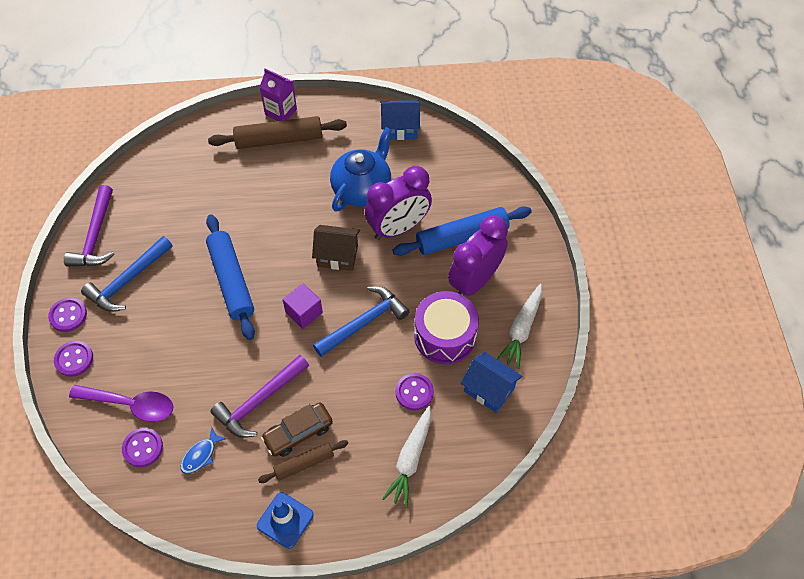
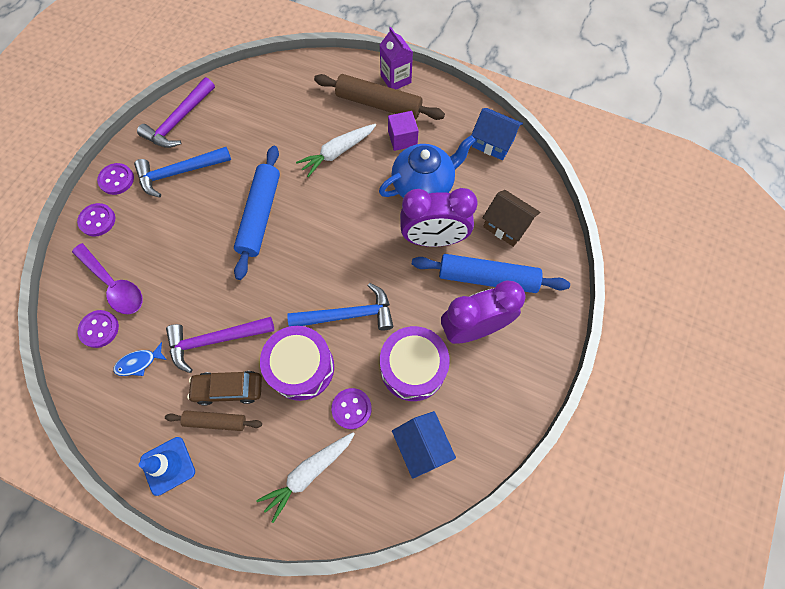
camera: 30 degrees right, 10 degrees up
(304, 312) = (302, 277): purple cube -> purple cube (402, 138)
(337, 256) = (363, 238): brown house -> brown house (506, 226)
(351, 383) = (301, 367): none -> purple drum
(521, 329) = (490, 402): white carrot -> white carrot (337, 152)

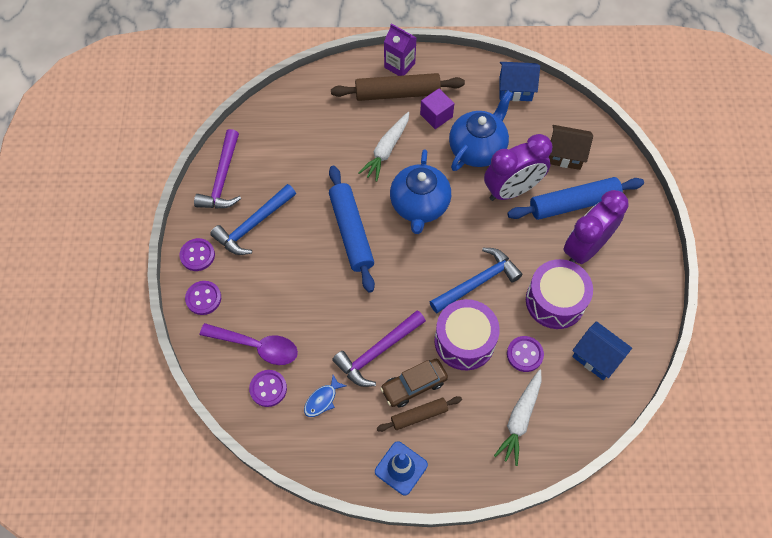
camera: 25 degrees left, 5 degrees down
(337, 217) = (419, 206): none -> blue teapot

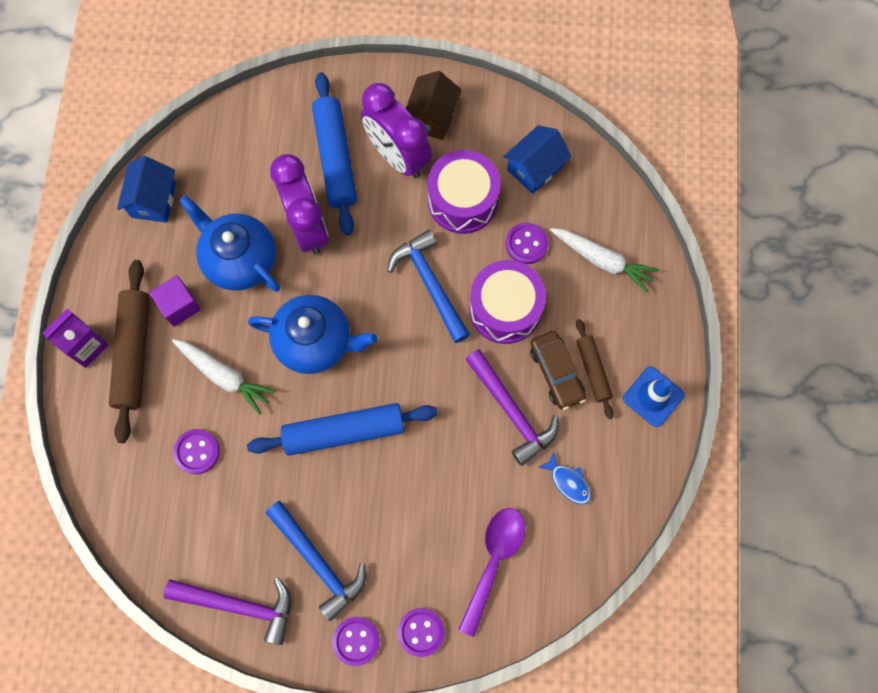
camera: 85 degrees left, 10 degrees up
(268, 389) = (550, 548): purple button -> purple button (197, 452)
(565, 155) = (264, 156): brown house -> brown house (432, 117)

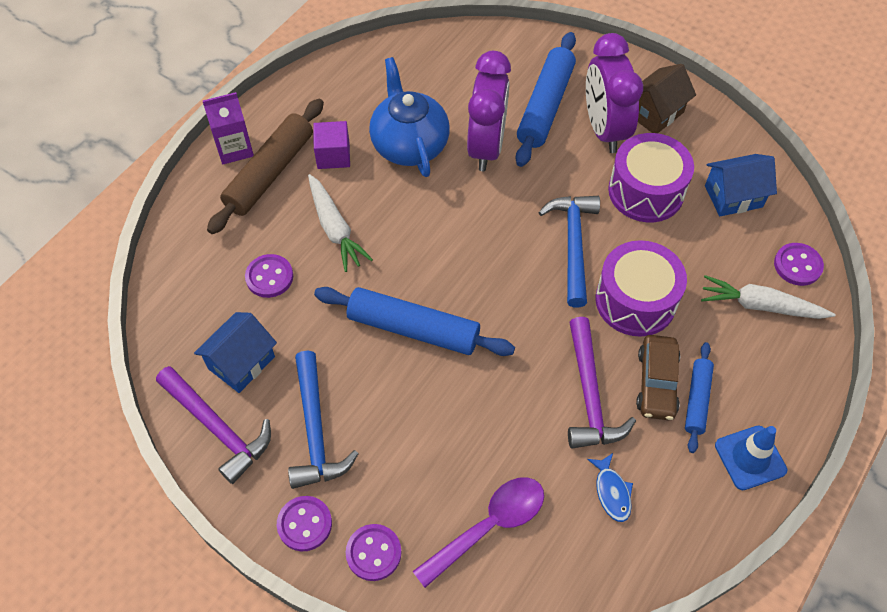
camera: 30 degrees right, 15 degrees down
(154, 200) = (366, 68): blue house -> blue house (241, 362)
(315, 342) = (435, 241): blue teapot -> none
(526, 244) = (689, 255): purple button -> purple button (797, 265)
(592, 370) = (696, 400): brown rolling pin -> blue rolling pin
(602, 260) = (761, 306): white carrot -> white carrot turned 135 degrees clockwise

